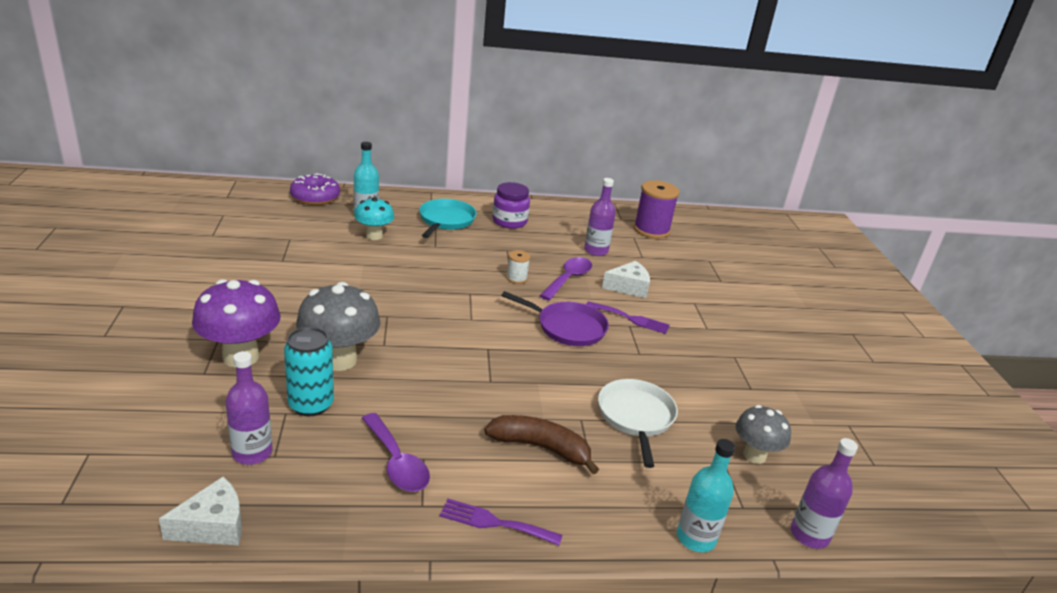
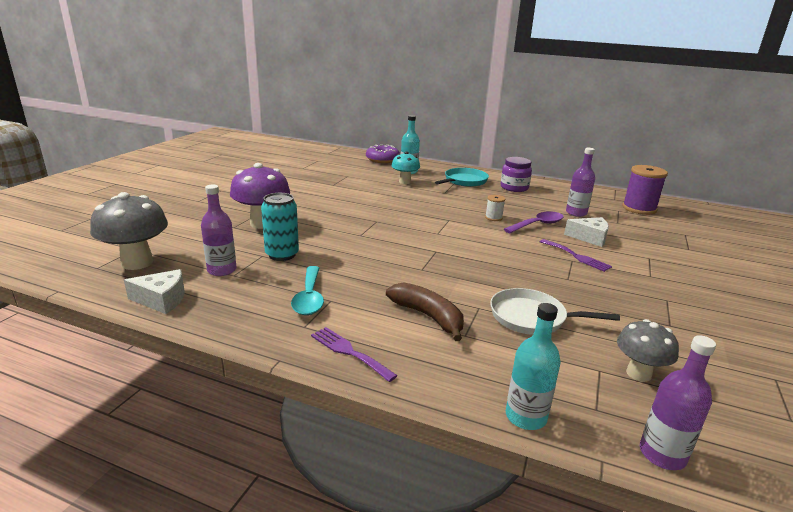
camera: 30 degrees right, 5 degrees down
(339, 360) = (322, 237): grey mushroom -> grey mushroom (137, 263)
(396, 462) = (309, 297): purple spoon -> turquoise spoon
(568, 327) = (513, 251): purple pan -> none
(636, 417) = (531, 317): white pan -> white pan turned 105 degrees counterclockwise

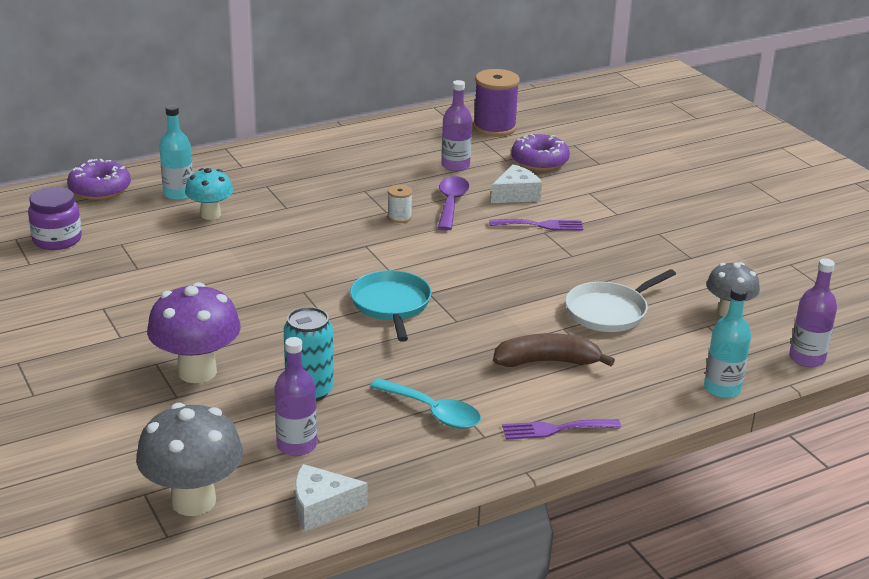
camera: 50 degrees left, 5 degrees up
(162, 300) = (321, 507): white cheese -> white cheese turned 135 degrees counterclockwise
(464, 181) = (272, 176): turquoise pan -> turquoise pan (391, 305)
(514, 188) = (340, 158): purple jar -> purple jar (57, 240)
(640, 231) = (539, 161): none -> purple donut

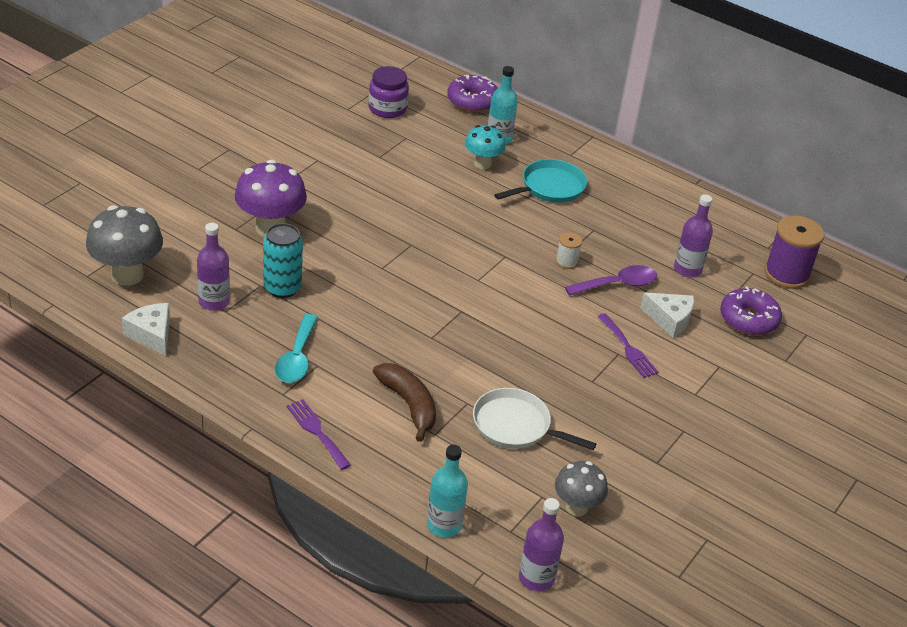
camera: 60 degrees right, 10 degrees up
(391, 305) = (427, 295): turquoise pan -> turquoise pan (550, 187)

